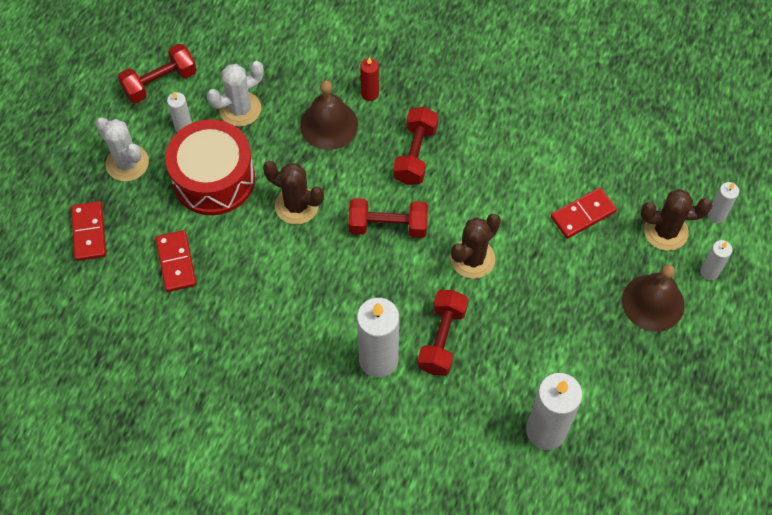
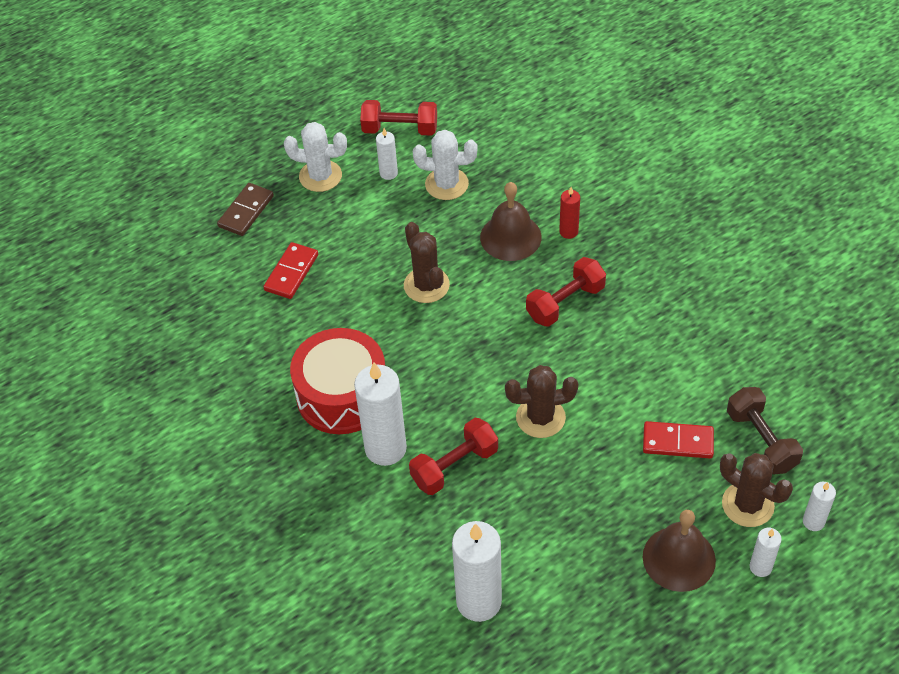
camera: 40 degrees right, 10 degrees down
(89, 232) = (246, 211): red domino -> brown domino
(127, 163) = (320, 176): white cactus -> white cactus turned 75 degrees counterclockwise
(214, 179) = (377, 226): red drum -> red drum (342, 395)
(388, 226) = (489, 347): red dumbbell -> none
(637, 177) = (761, 440): none -> brown dumbbell

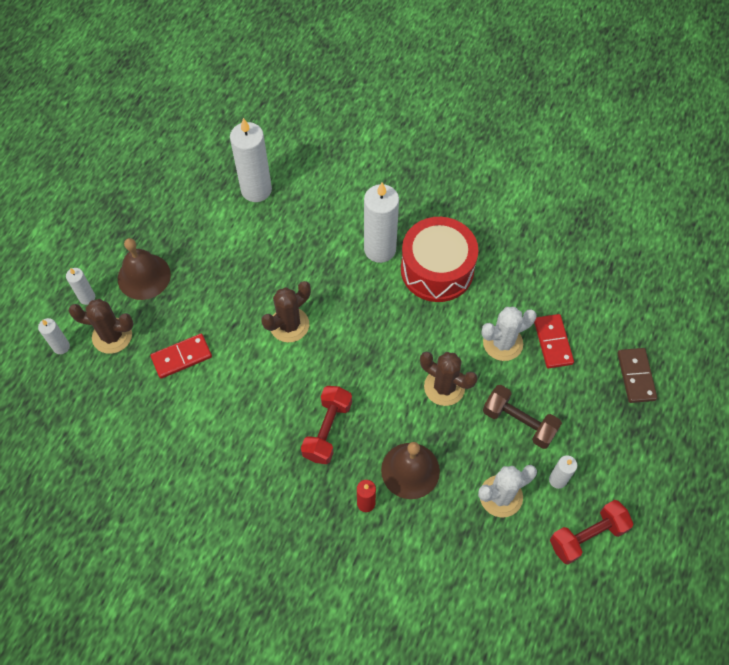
camera: 145 degrees right, 10 degrees up
(320, 176) = (610, 444): white cactus -> white cactus (502, 343)
(454, 466) = (326, 261): red dumbbell -> none
(761, 440) = (121, 390): brown dumbbell -> brown dumbbell (519, 422)

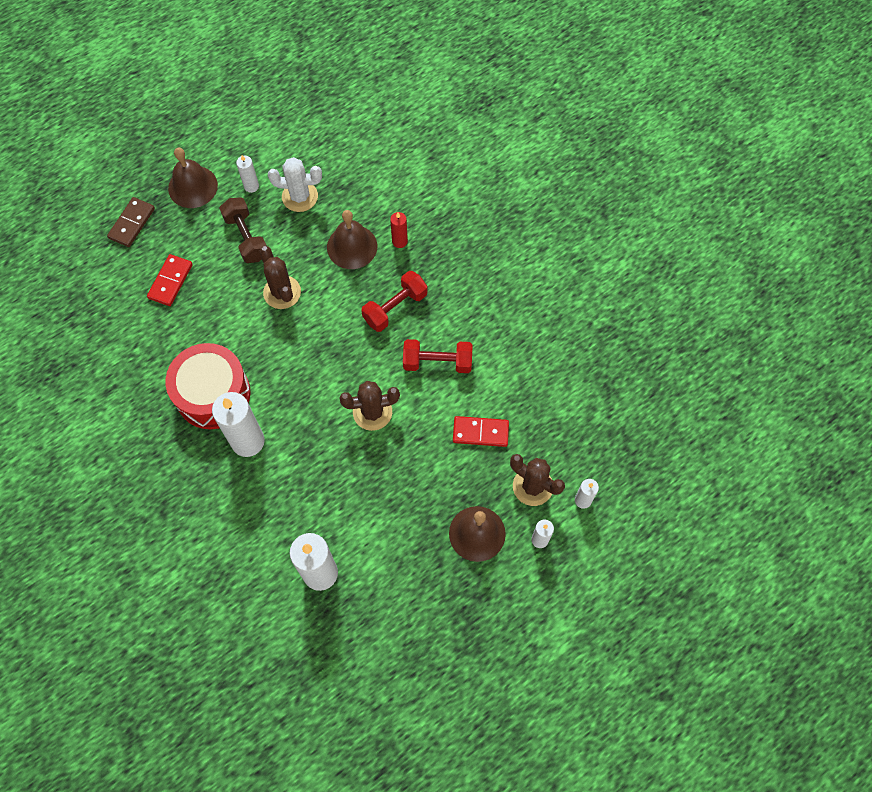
camera: 150 degrees left, 5 degrees up
(502, 343) = (209, 302): white cactus -> none
(587, 536) = (261, 143): red dumbbell -> red dumbbell (437, 362)
(613, 446) = (193, 186): none -> brown bell

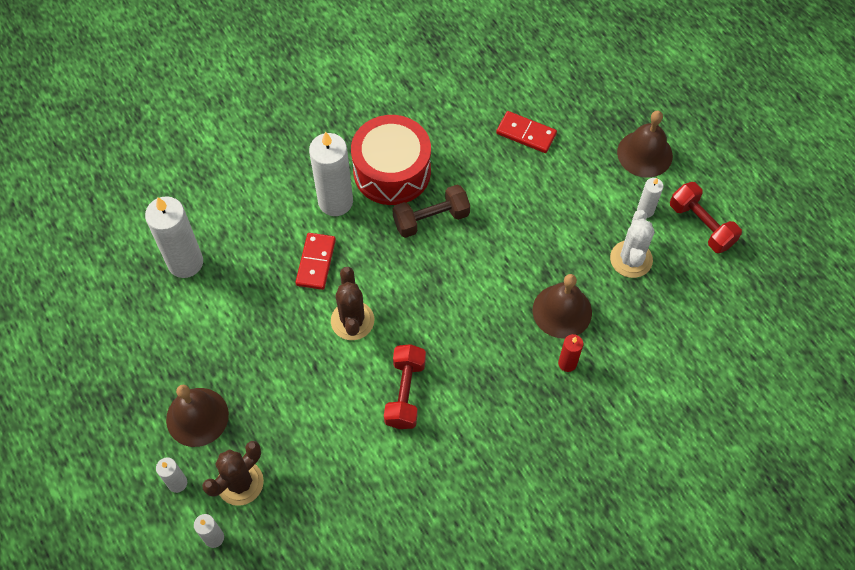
camera: 95 degrees right, 5 degrees down
(132, 223) = (598, 99): brown domino -> none
(246, 237) = (577, 204): brown dumbbell -> brown dumbbell (431, 219)
(282, 292) = (506, 237): brown cactus -> none
(395, 308) = (479, 352): red dumbbell -> red dumbbell (701, 225)
(480, 432) = (313, 432): red domino -> red domino (316, 262)

